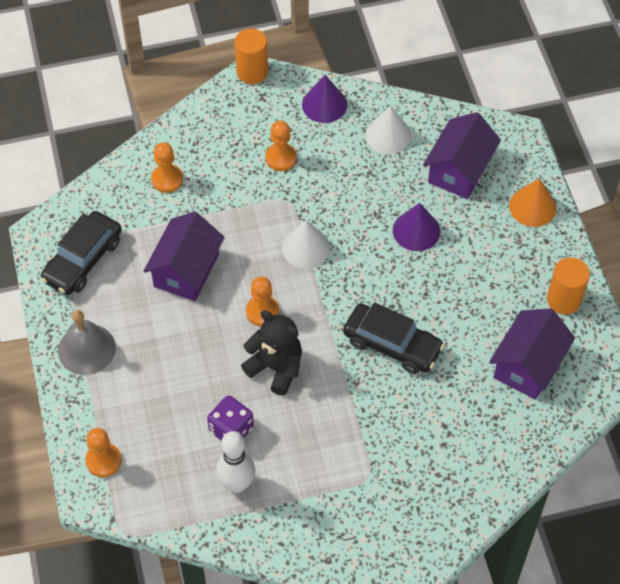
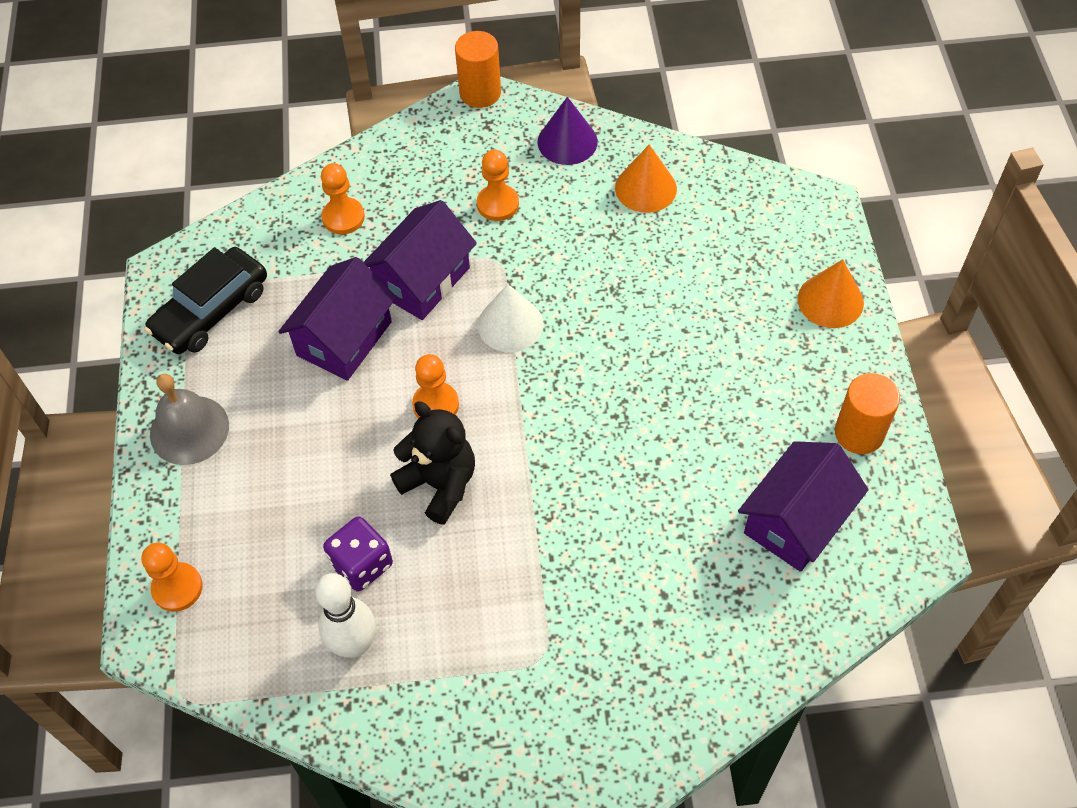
camera: 10 degrees right, 0 degrees up
(388, 135) = (645, 188): white cone -> orange cone
(392, 345) = (607, 470): black car -> none
(416, 231) = (664, 317): purple cone -> none
(459, 170) = (735, 242): purple house -> purple house (422, 280)

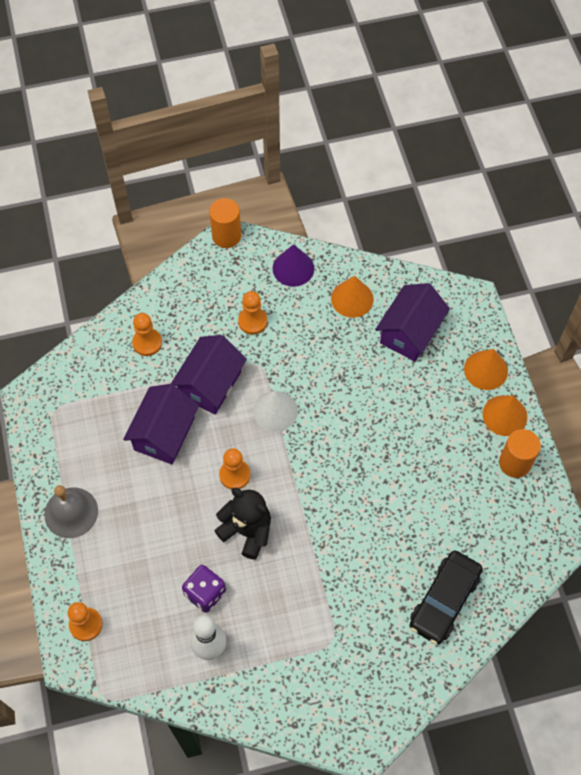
camera: 10 degrees left, 5 degrees up
(211, 311) = (68, 423): black car -> black car (444, 600)
(796, 521) = (481, 529): purple house -> purple house (409, 332)
(851, 365) = (504, 415): none -> orange cone

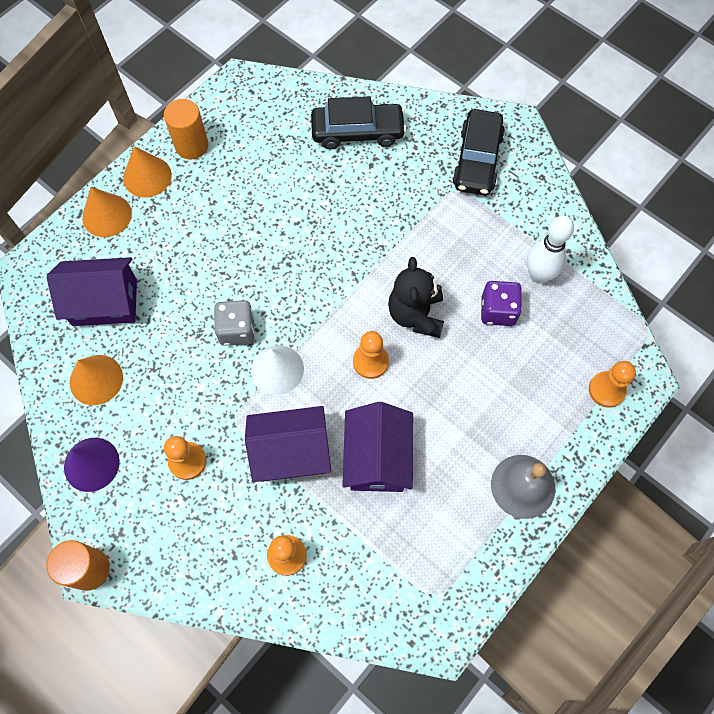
camera: 125 degrees left, 5 degrees up
(164, 434) = (377, 457): purple house -> purple house turned 75 degrees counterclockwise
(325, 403) = (237, 330): none -> grey dice
(349, 681) = (477, 160): none -> black car

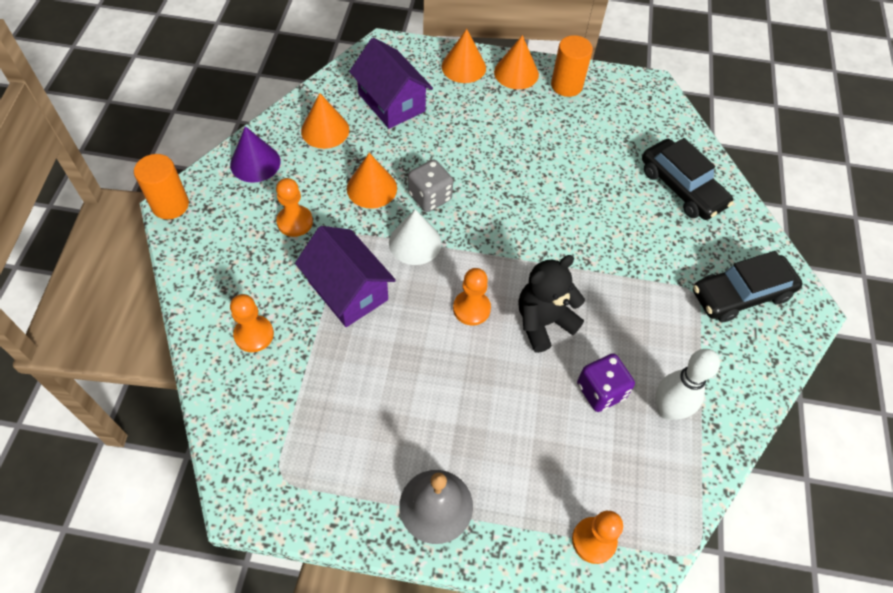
camera: 55 degrees right, 10 degrees down
(194, 374) = (371, 188): none -> orange cone
(377, 457) = (384, 360): purple house -> none

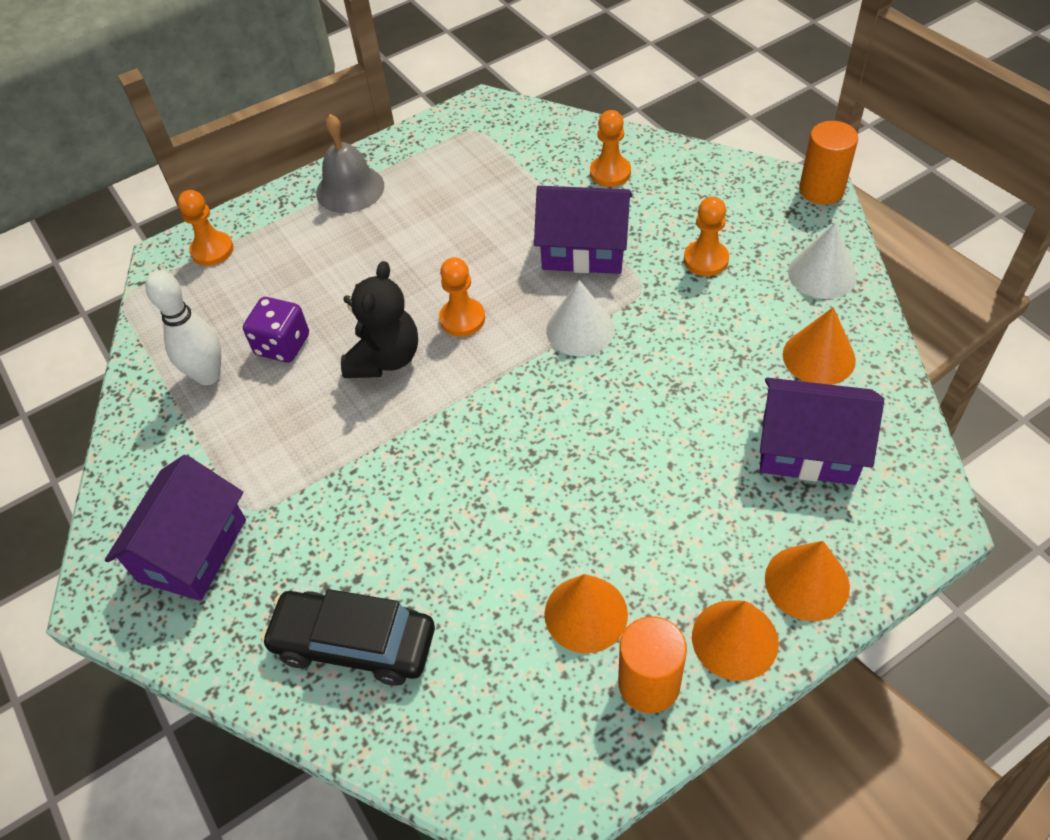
camera: 145 degrees right, 5 degrees down
(255, 163) = (822, 274): purple cone -> white cone
(371, 188) = (687, 342): orange cone -> orange cone (586, 613)
(430, 197) = (622, 381): grey dice -> none
(740, 294) = (193, 550): black car -> purple house

